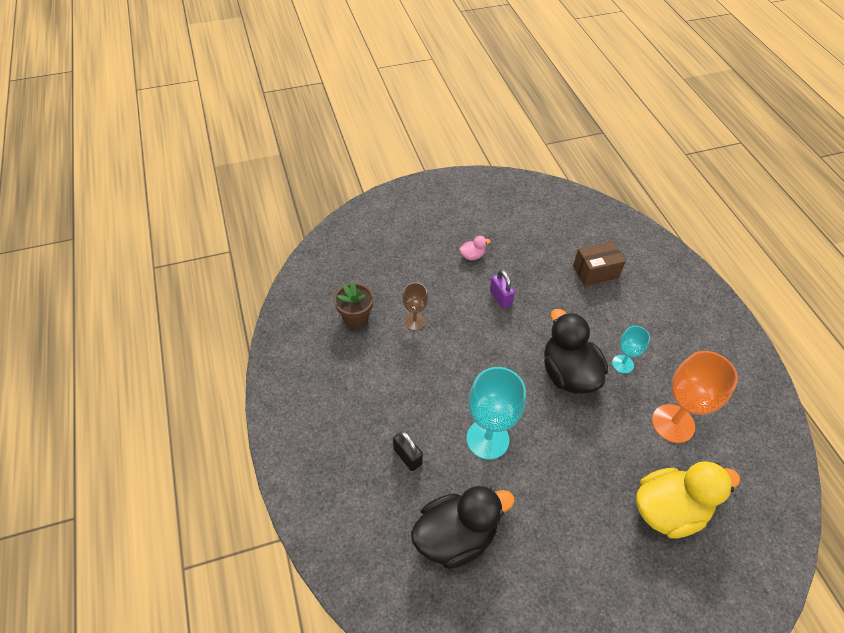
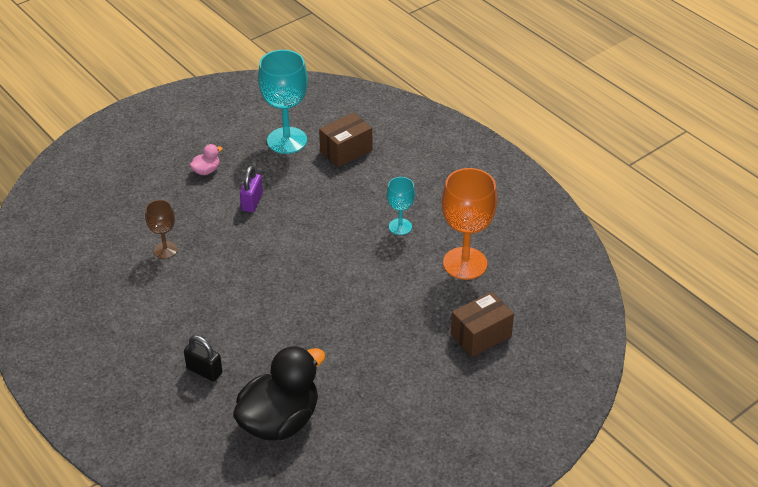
camera: 20 degrees left, 10 degrees down
(356, 318) = (97, 264): brown flower pot -> none
(487, 439) = (283, 331): turquoise goblet -> turquoise goblet (287, 140)
(500, 298) = (252, 202): purple padlock -> purple padlock turned 60 degrees clockwise
(568, 373) = (347, 250): black duck -> none
(668, 510) = (481, 335): yellow duck -> brown box

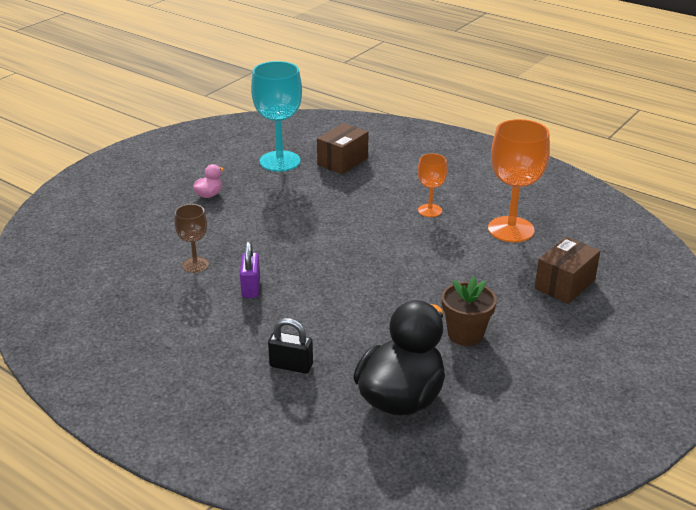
camera: 15 degrees left, 10 degrees down
(252, 202) = (269, 213): purple padlock -> purple padlock (251, 287)
(364, 370) = (465, 334): none -> brown flower pot
(400, 226) = (430, 210): turquoise goblet -> orange goblet

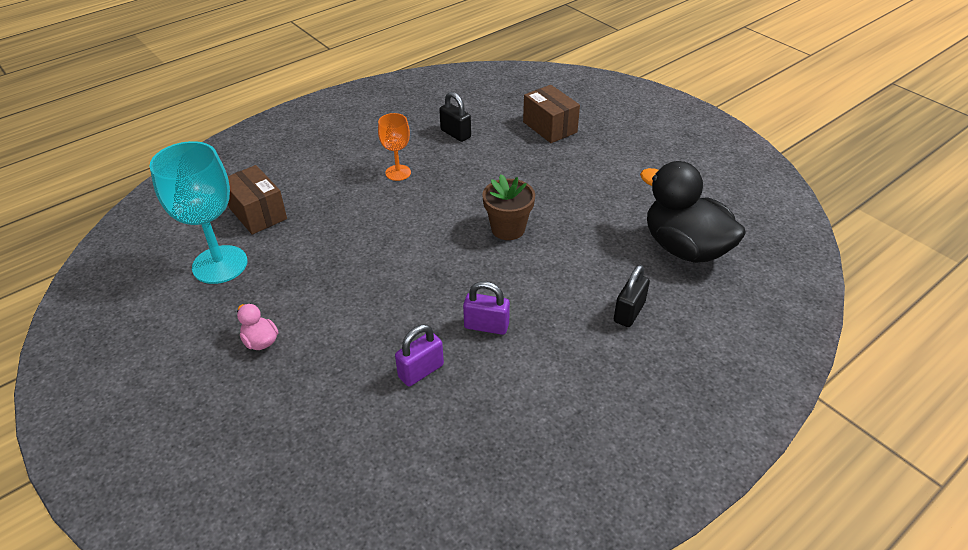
camera: 75 degrees left, 10 degrees up
(195, 265) = (421, 371): brown goblet -> purple padlock
(465, 334) = (604, 194): brown flower pot -> brown flower pot (508, 229)
(511, 229) = (455, 134): orange goblet -> black padlock

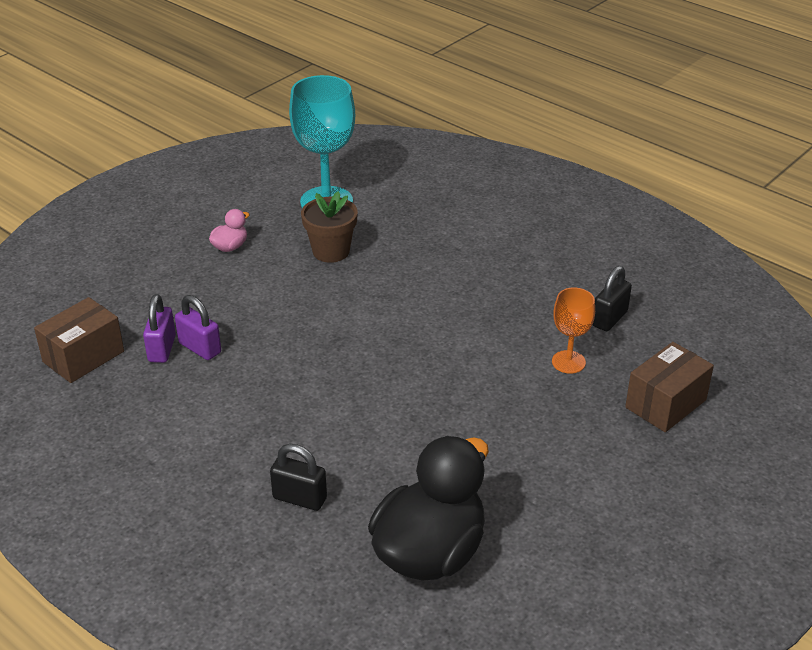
camera: 80 degrees right, 5 degrees down
(258, 213) = (407, 206): brown box -> brown box (83, 357)
(398, 173) = (508, 285): orange goblet -> orange goblet (568, 362)
(486, 326) = (265, 385): purple padlock -> purple padlock (162, 349)
(508, 229) = (428, 385): brown flower pot -> brown flower pot (331, 251)

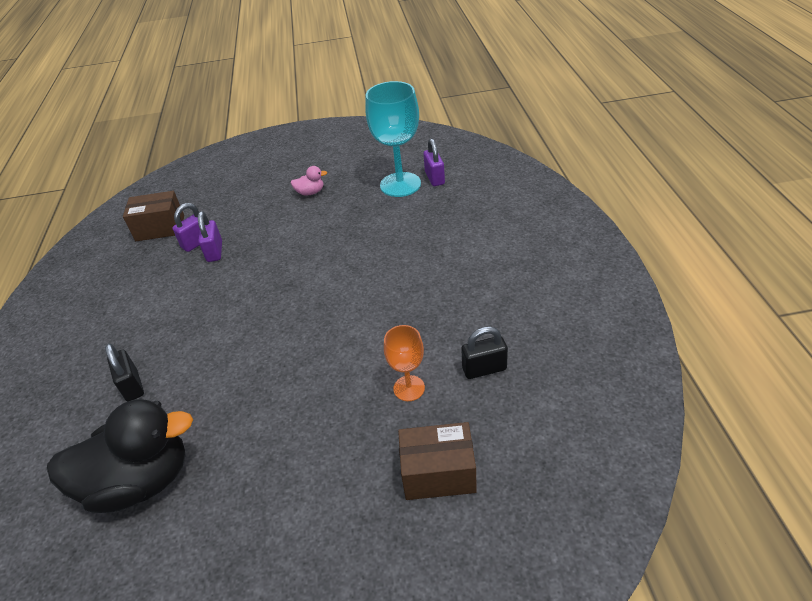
camera: 45 degrees right, 5 degrees up
(331, 251) = (360, 220): brown flower pot -> none
(356, 182) = (434, 178): none -> purple padlock

